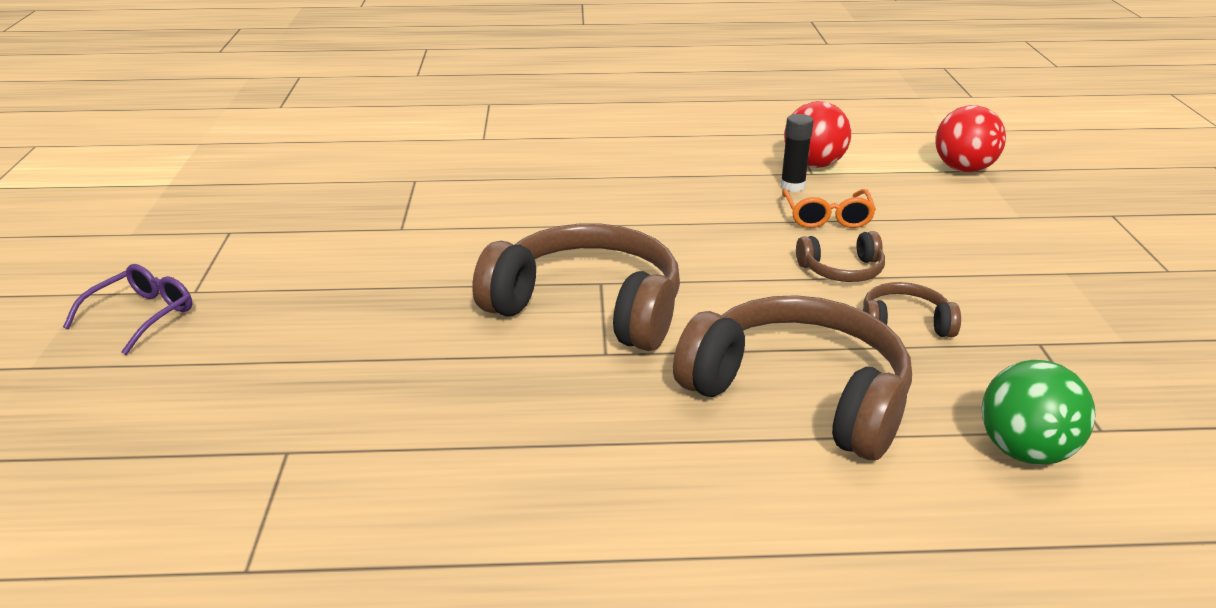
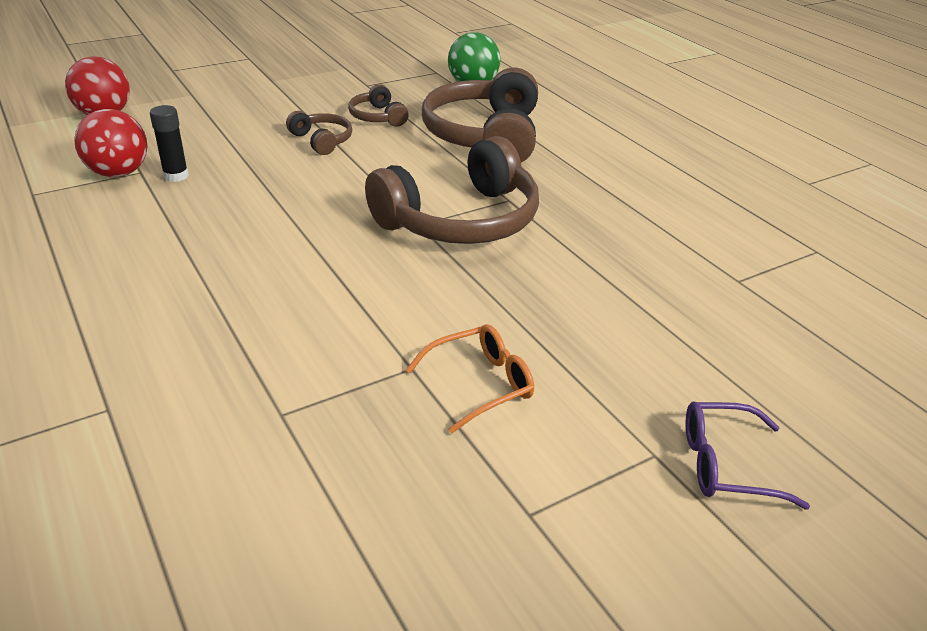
camera: 120 degrees left, 5 degrees up
(587, 308) = (460, 220): brown headphones -> brown headphones turned 120 degrees counterclockwise
(827, 217) = (234, 155): orange glasses -> orange glasses (480, 384)

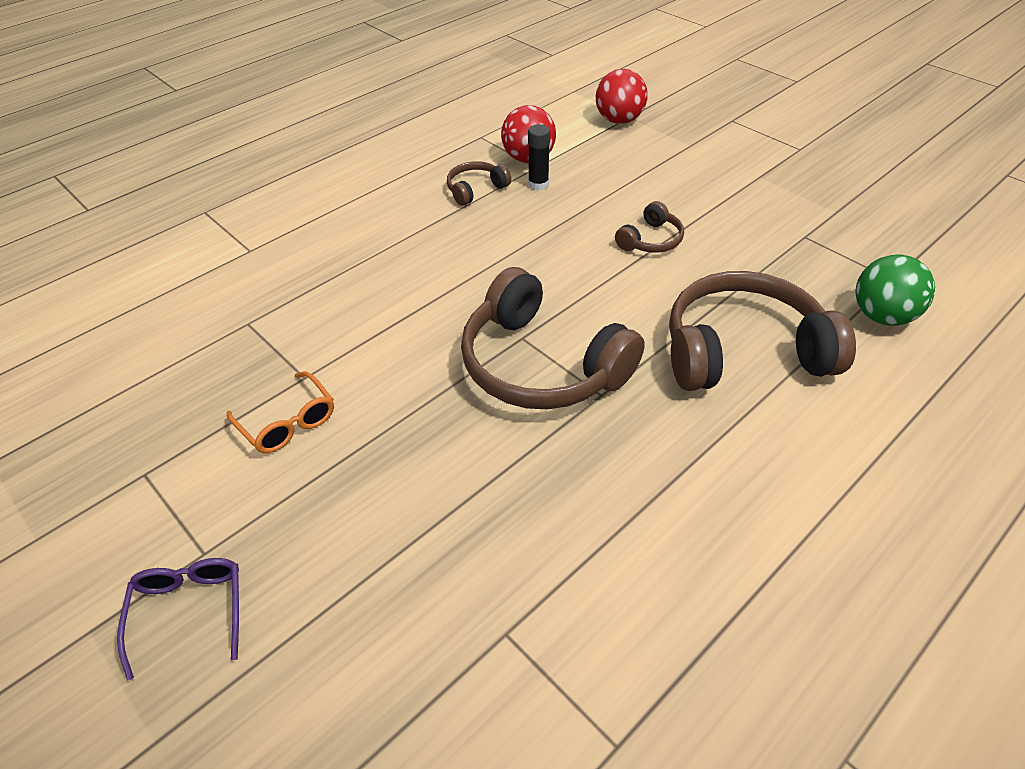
camera: 80 degrees right, 10 degrees up
(378, 117) = (730, 262): brown headphones -> brown headphones (476, 190)

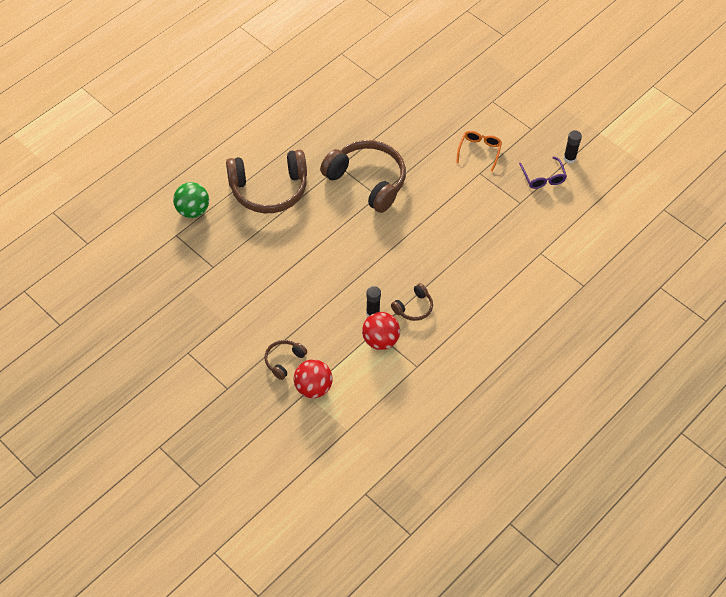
camera: 175 degrees right, 10 degrees up
(98, 405) = (569, 158): none -> black glue stick
(189, 611) = (489, 84): purple glasses -> purple glasses (543, 178)
(288, 422) = (479, 151): orange glasses -> orange glasses turned 60 degrees clockwise
(650, 240) = (305, 263): brown headphones -> brown headphones (284, 361)

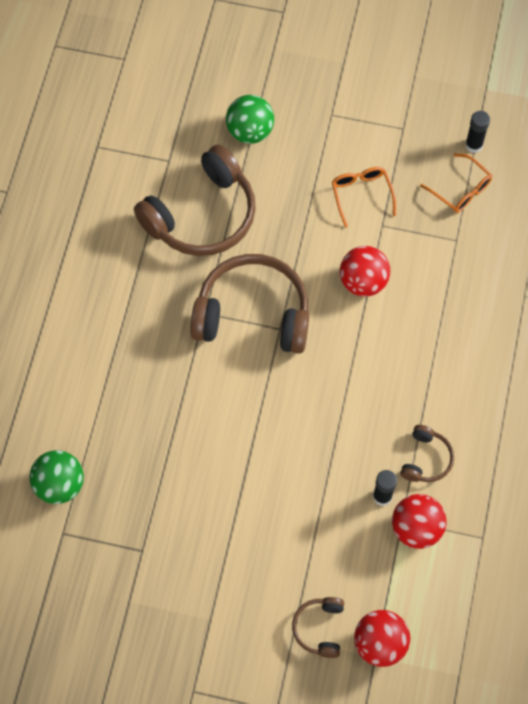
camera: 30 degrees left, 10 degrees up
(269, 189) = (137, 397): brown headphones -> brown headphones (202, 215)
(436, 87) = (250, 131): none -> green ball
(446, 196) = (363, 282): none -> red ball
(543, 178) = (461, 190): purple glasses -> orange glasses

